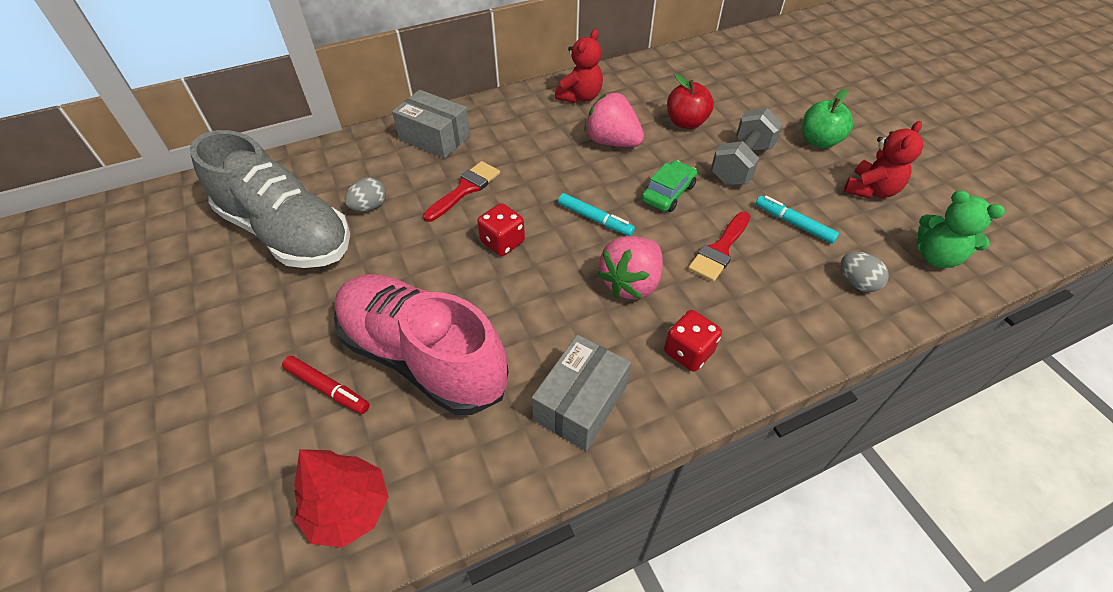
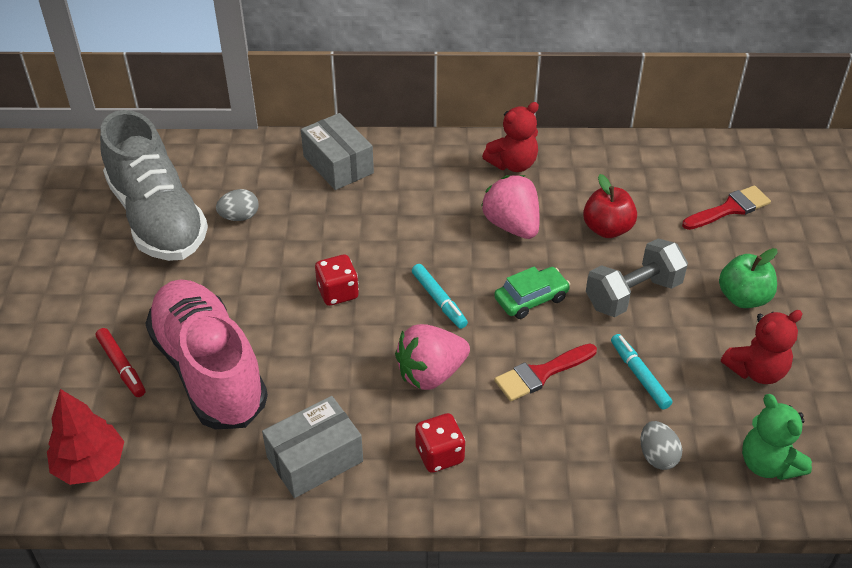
camera: 25 degrees right, 5 degrees down
(465, 189) = (335, 228): red brush -> red brush (730, 209)

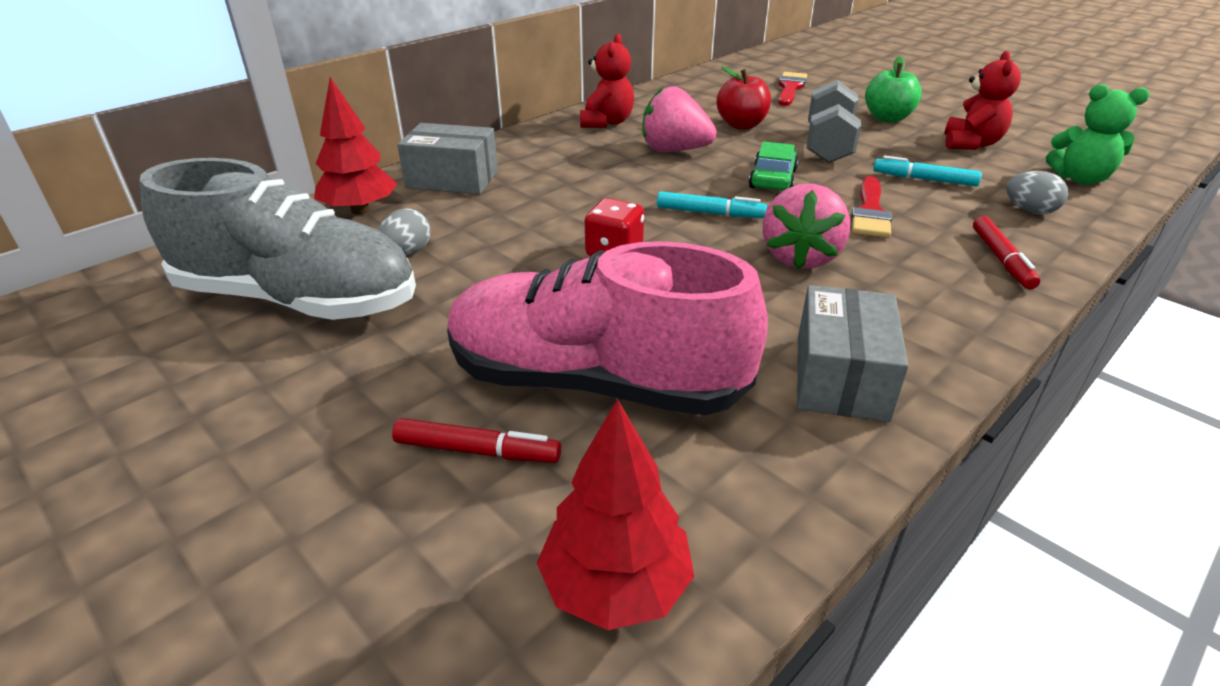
camera: 45 degrees left, 10 degrees down
(258, 162) = (360, 210): none -> red tree
(439, 455) = (919, 301): red dice -> none
(549, 471) = (1001, 259): none -> red marker

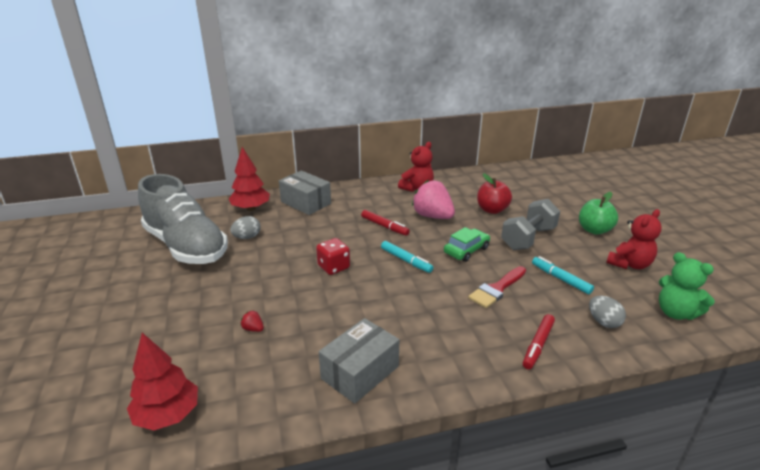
camera: 30 degrees right, 5 degrees down
(477, 451) = (180, 339): red marker -> red marker (384, 226)
(595, 382) = (253, 329): pink shoe -> red strawberry
(790, 88) = (556, 191): red brush -> none
(800, 257) = (421, 302): pink strawberry -> none

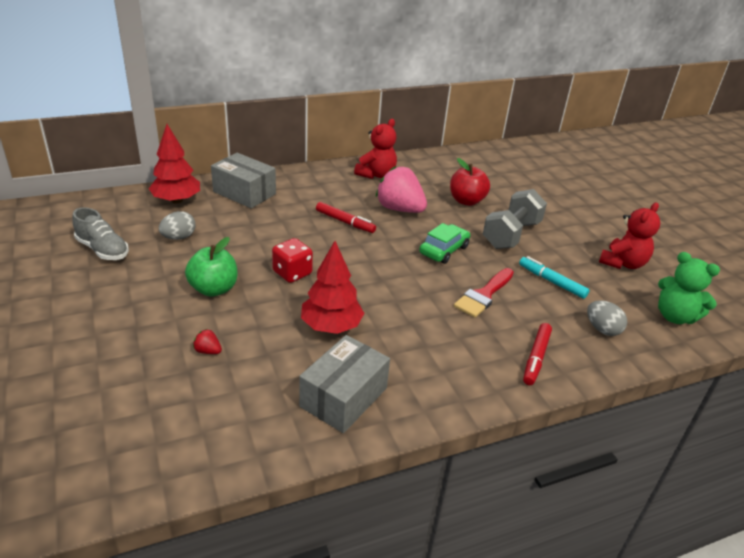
camera: 10 degrees left, 5 degrees up
(167, 415) = (122, 459): red tree -> red tree (331, 326)
(186, 246) = (103, 250): grey shoe -> grey shoe, size x0.46
(406, 260) = (376, 263): turquoise marker -> none
(594, 230) = (581, 224): green apple -> green apple (214, 289)

